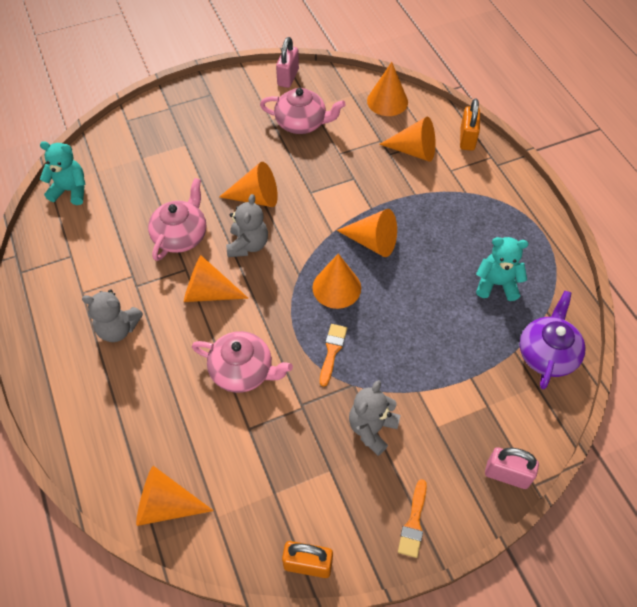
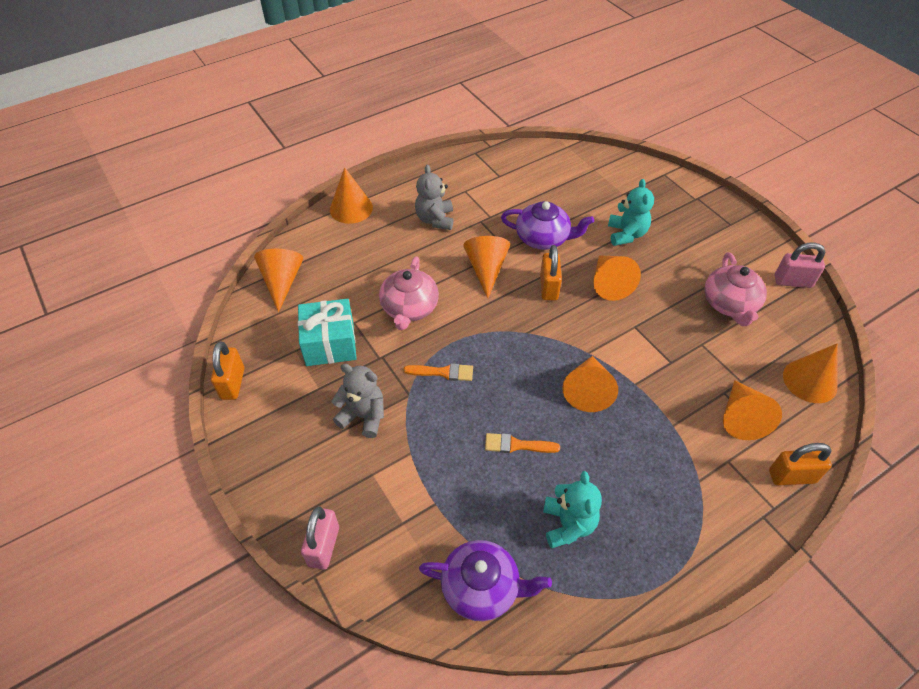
camera: 80 degrees right, 5 degrees down
(70, 190) = (567, 159): turquoise teddy bear -> turquoise teddy bear (626, 234)
(181, 235) = (543, 238): pink teapot -> purple teapot
(248, 245) = (548, 287): grey teddy bear -> orange padlock
(273, 455) = (330, 343): none -> turquoise gift
(336, 287) = (519, 366): orange cone -> orange cone (351, 208)
(413, 522) = (270, 462): orange brush -> orange brush (517, 445)

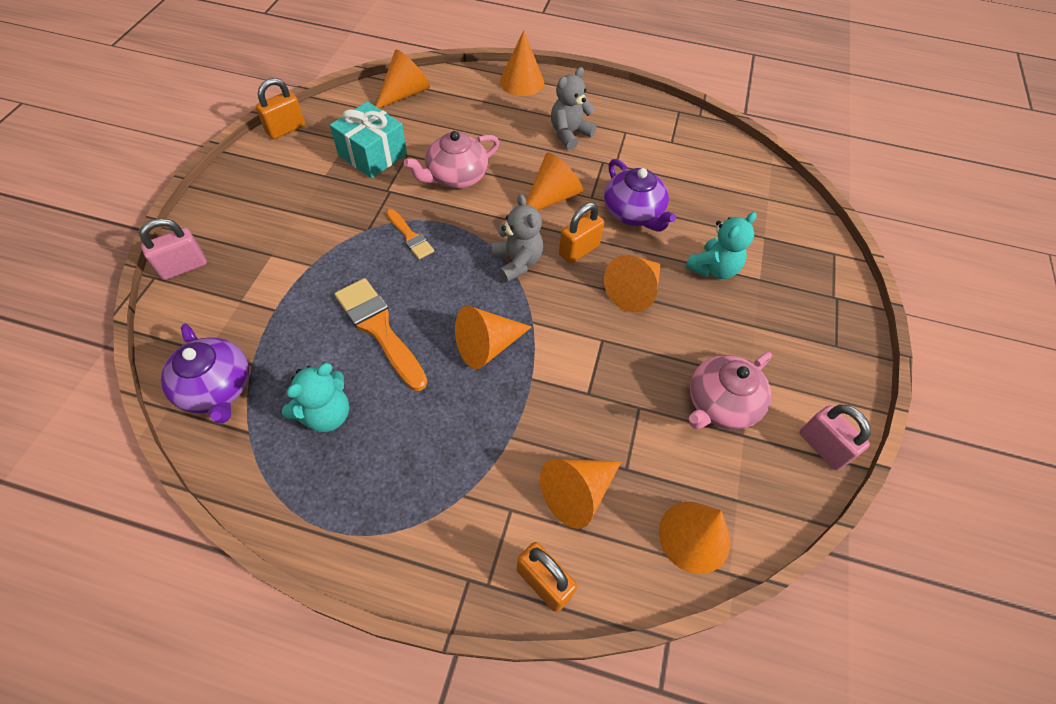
camera: 45 degrees right, 5 degrees up
(363, 416) = (321, 216): grey teddy bear -> grey teddy bear (517, 262)
(517, 445) = (379, 329): orange brush -> orange brush, size x1.79

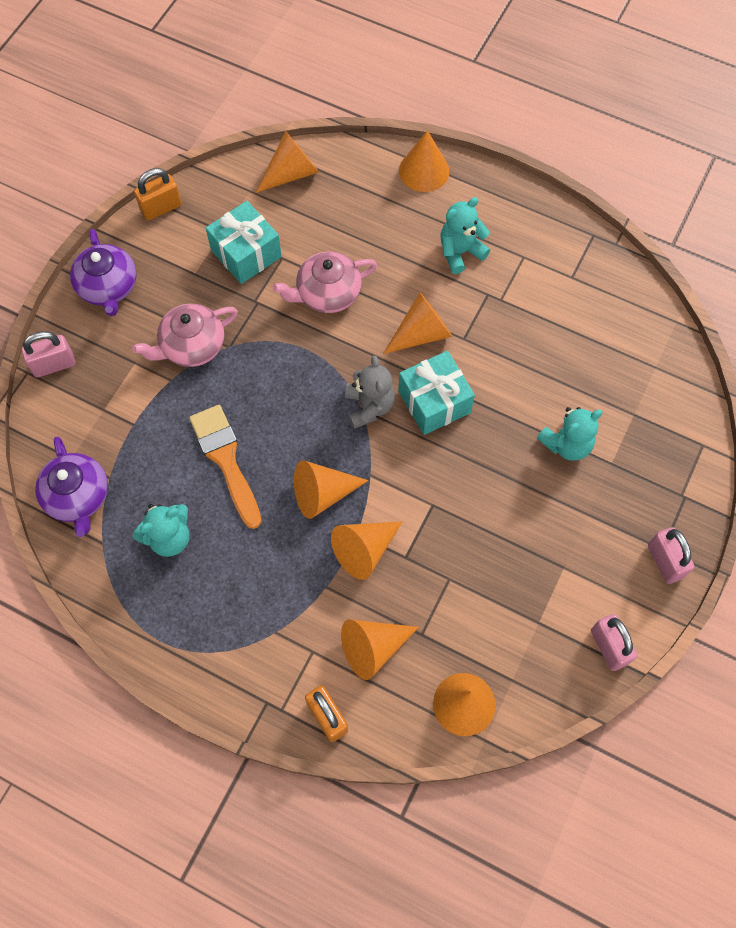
camera: 15 degrees right, 10 degrees up
(410, 236) = (269, 361): orange brush -> none
(569, 134) = (460, 252): grey teddy bear -> turquoise teddy bear
(578, 250) = (434, 402): orange padlock -> turquoise gift
(633, 213) = (503, 365): purple teapot -> purple teapot (108, 287)
(634, 291) = (478, 457): orange cone -> orange cone (364, 550)
(720, 404) = (526, 589): pink teapot -> pink teapot (192, 346)
(843, 356) = (665, 561): none -> pink padlock

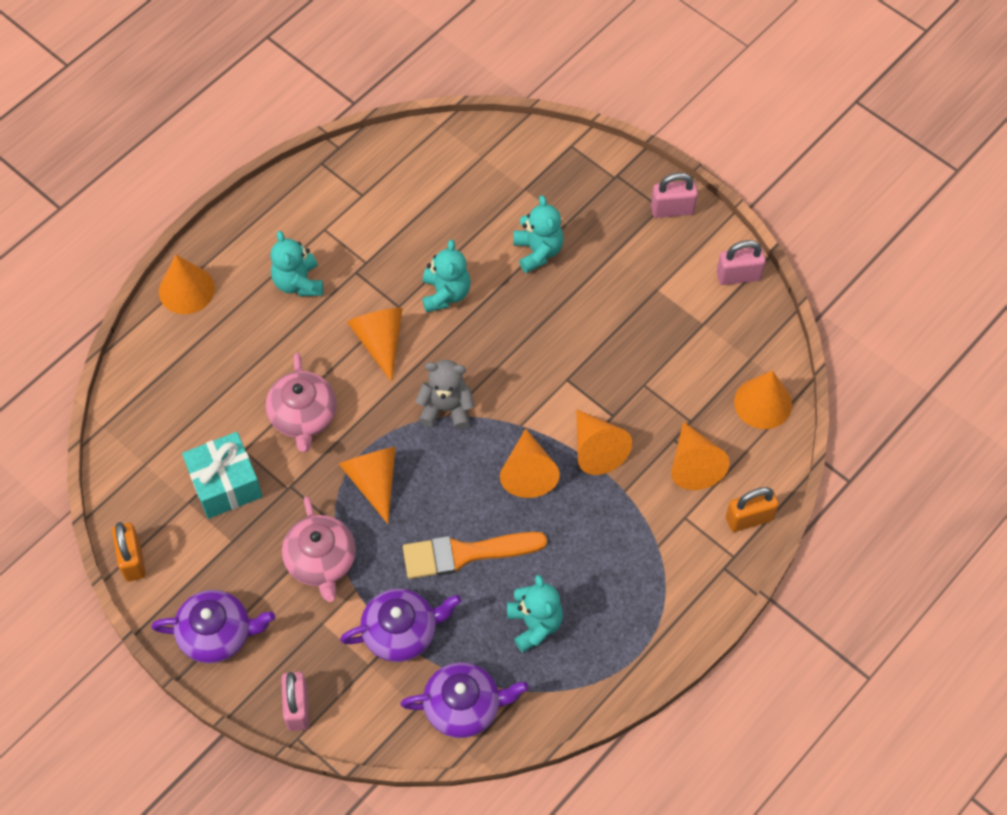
camera: 75 degrees left, 5 degrees down
(138, 427) = (401, 632): none -> purple teapot
(291, 173) = (138, 417): orange cone -> orange cone (373, 481)
(434, 402) = (459, 350): turquoise gift -> none
(490, 374) = (445, 294): none -> turquoise teddy bear

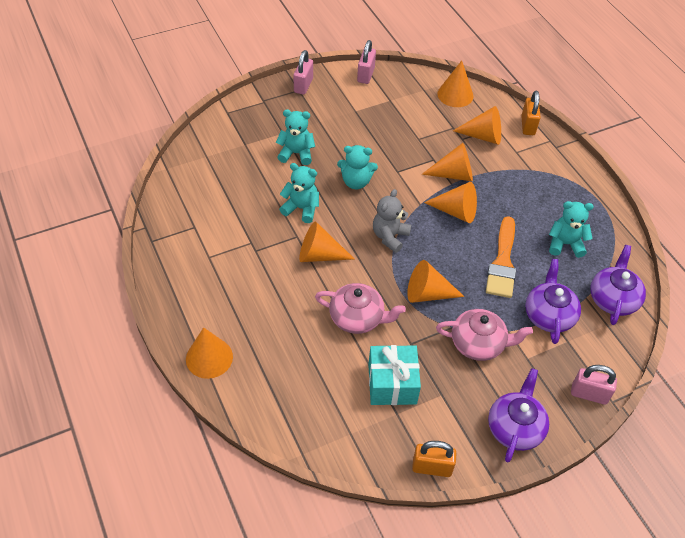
camera: 70 degrees left, 10 degrees down
(298, 283) = (245, 286): turquoise teddy bear -> turquoise teddy bear (356, 182)

